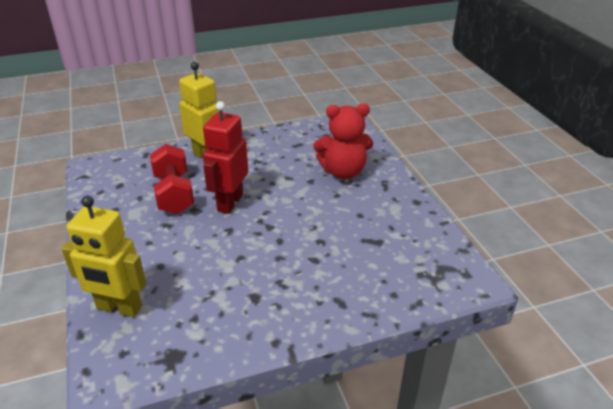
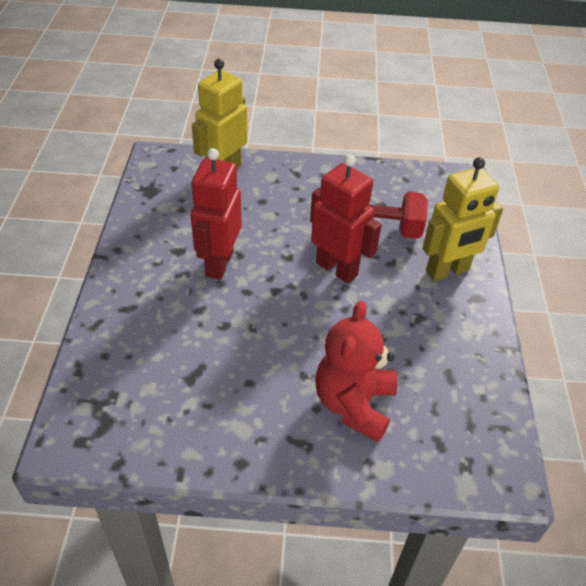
camera: 110 degrees right, 10 degrees up
(258, 265) = (219, 264): none -> red robot

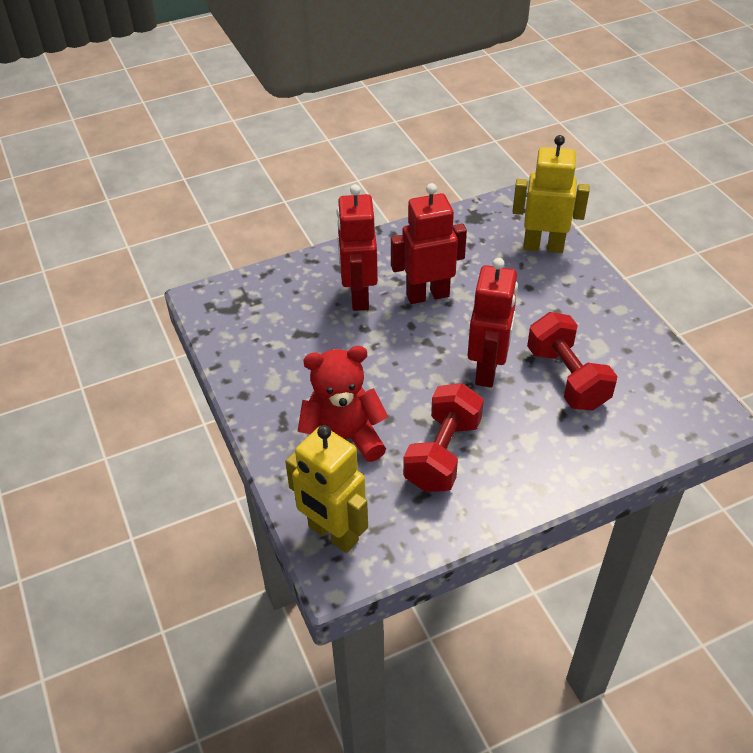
camera: 65 degrees right, 0 degrees up
(179, 311) = (358, 296): none -> red robot
(411, 340) = (442, 454): none -> red dumbbell
(447, 271) = (557, 452): yellow robot -> yellow robot (332, 534)

